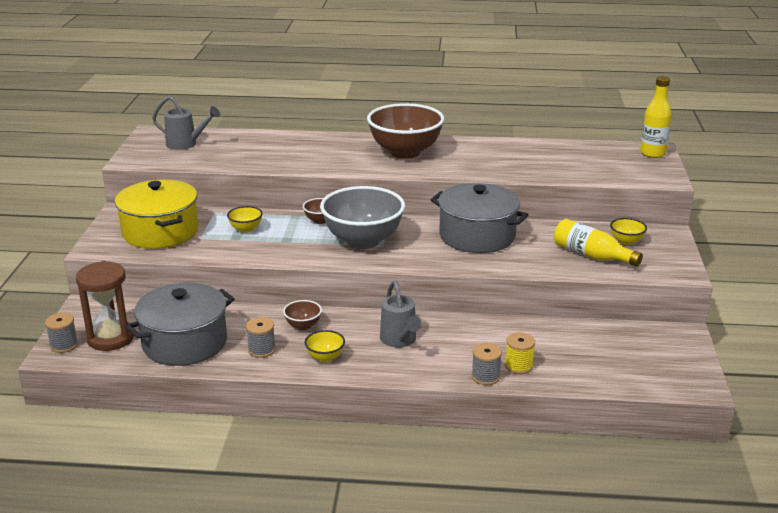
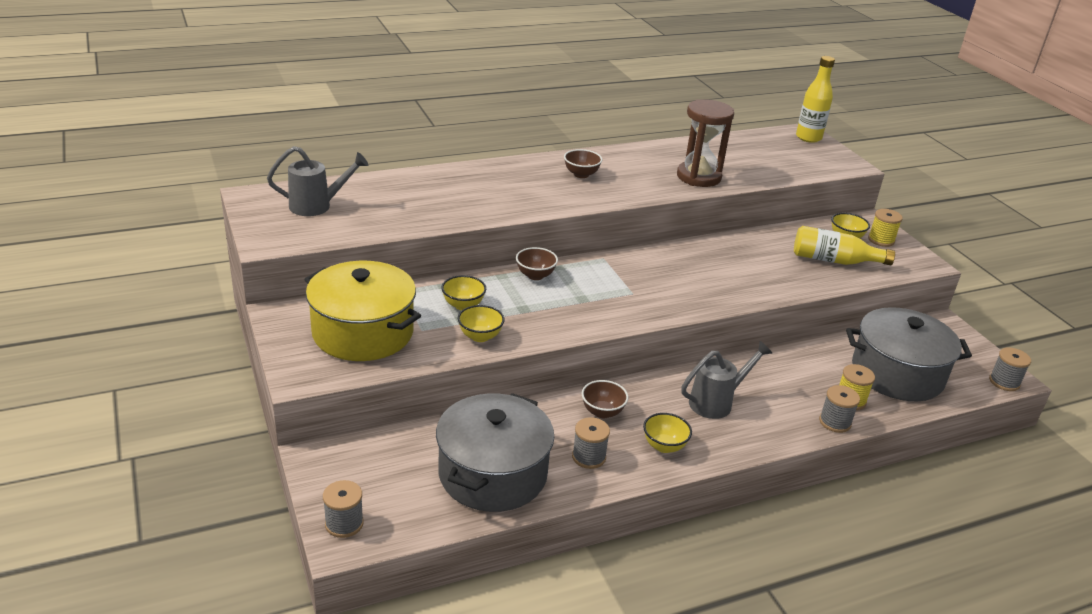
camera: 30 degrees left, 5 degrees up
(111, 338) = (396, 495): brown hourglass -> brown hourglass (698, 177)
(235, 250) = (480, 336): none -> yellow bowl
(363, 241) = (607, 292): grey bowl -> none
(400, 340) = (716, 402): grey watering can -> grey watering can turned 75 degrees counterclockwise
(405, 152) = (581, 174): brown bowl -> brown bowl, size x0.43
(477, 236) = (711, 260): grey pot -> grey pot (897, 373)
(660, 249) = (881, 240): none -> yellow spool
(689, 388) = (1004, 382): none -> grey spool

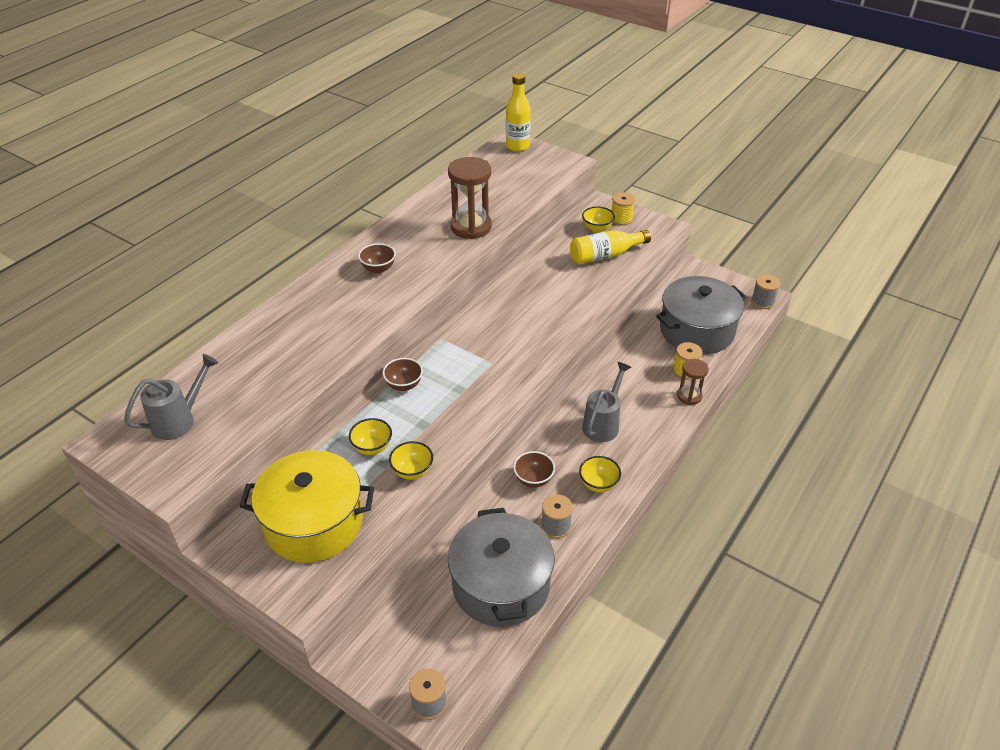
camera: 30 degrees left, 10 degrees up
(835, 422) = (689, 396): grey spool -> brown hourglass

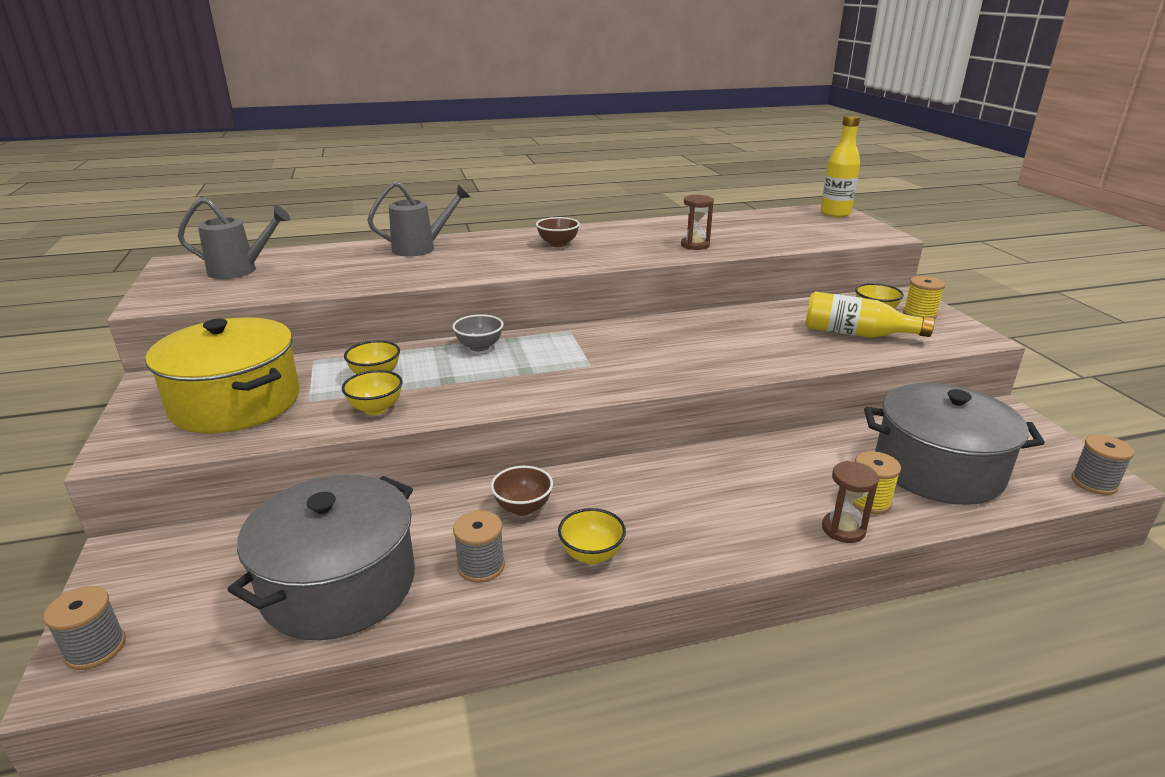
camera: 40 degrees right, 15 degrees down
(404, 385) = (479, 347): brown bowl -> grey bowl
(471, 227) = (695, 245): brown hourglass -> brown hourglass, size x0.56
(603, 424) = (680, 499): grey watering can -> grey watering can (420, 248)

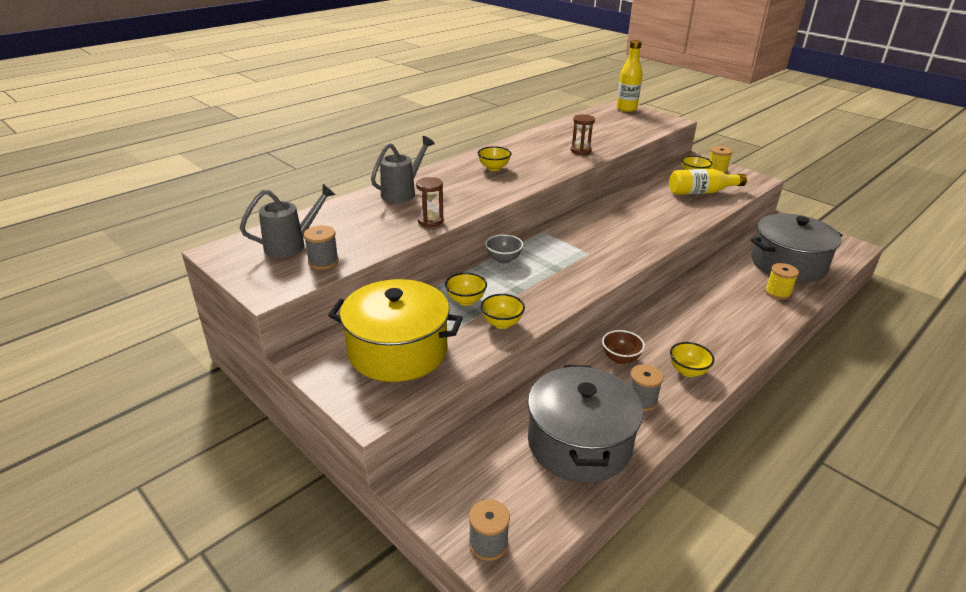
camera: 30 degrees left, 5 degrees up
(558, 244) = (494, 168): brown bowl -> yellow bowl
(843, 529) = (782, 312): brown hourglass -> brown hourglass (430, 221)
(1094, 483) = (854, 250): grey spool -> grey spool (323, 262)

